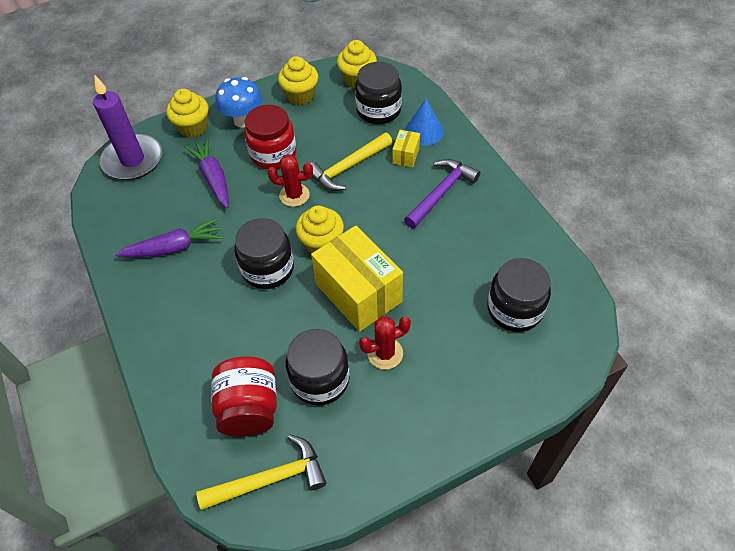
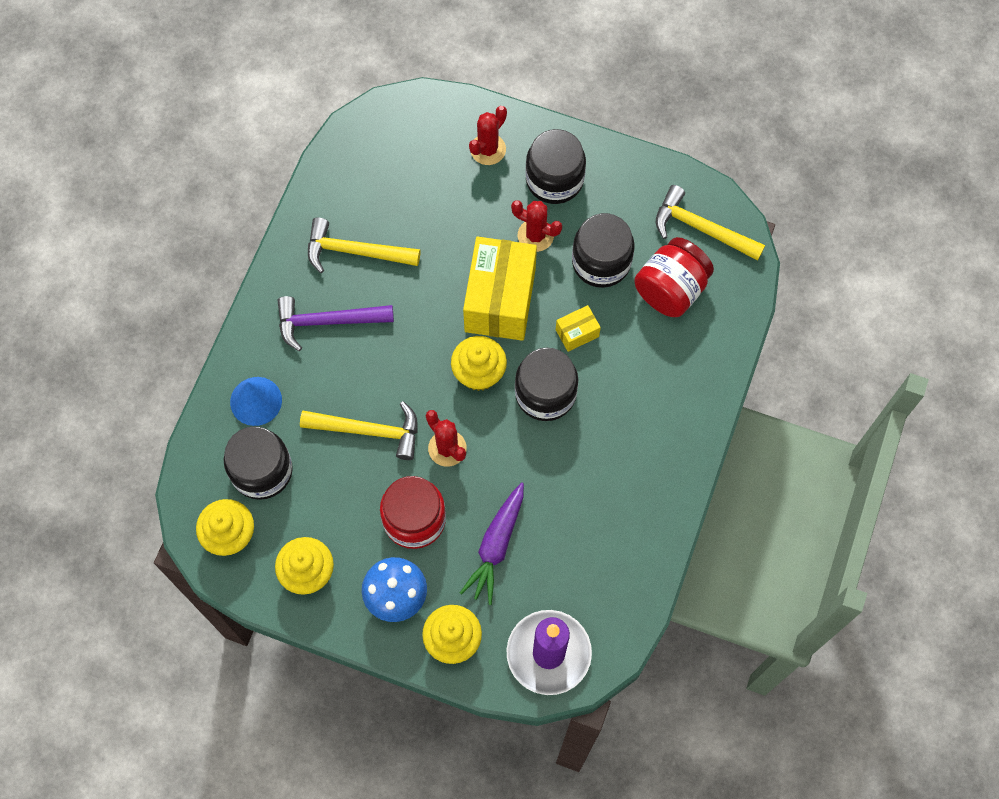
camera: 135 degrees left, 15 degrees up
(174, 247) = (601, 496): purple carrot -> none
(406, 155) = (305, 390): yellow box -> yellow box (577, 333)
(479, 239) = (355, 251): none -> yellow hammer
(489, 379) = (488, 149): none -> red cactus
(514, 309) = (406, 175): black jar -> black jar (554, 179)

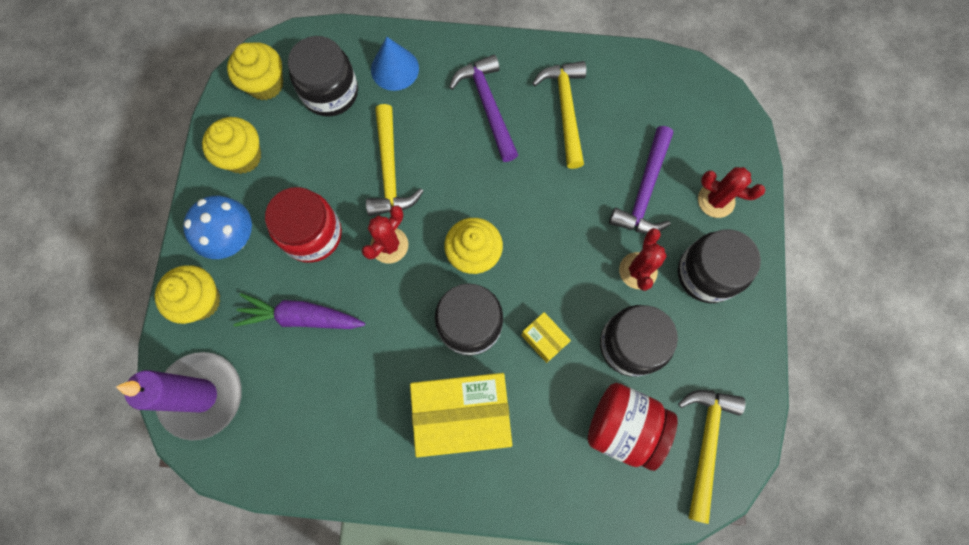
camera: 75 degrees right, 5 degrees up
(460, 206) = (644, 190): none -> purple hammer
(500, 300) = (556, 254): yellow box -> yellow box (462, 415)

